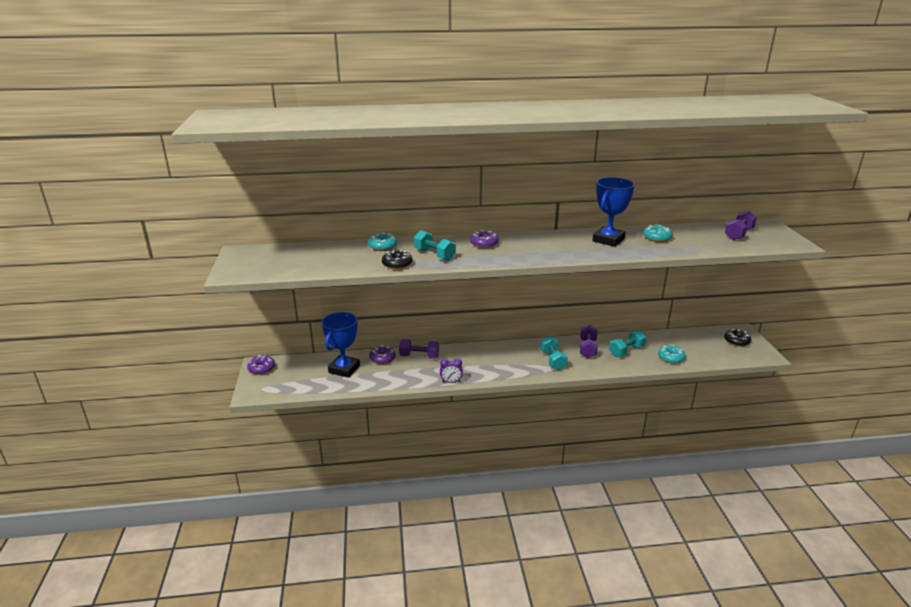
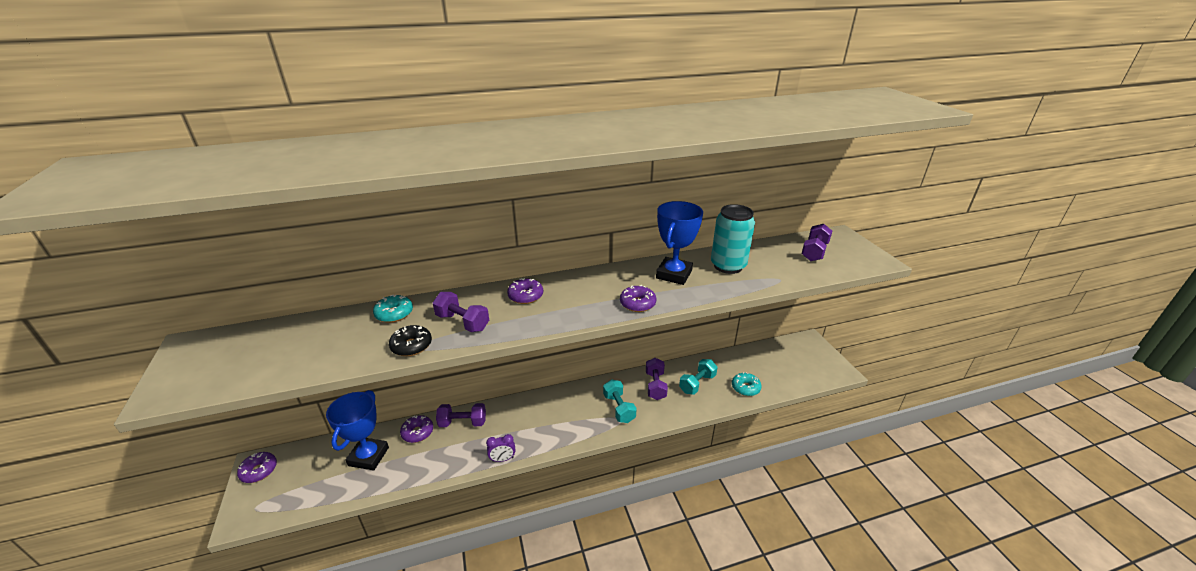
camera: 10 degrees left, 5 degrees up
(434, 255) = (462, 322): turquoise dumbbell -> purple dumbbell
(574, 255) = (637, 304): none -> purple donut
(657, 238) = (728, 266): turquoise donut -> turquoise can
(736, 341) = (807, 355): black donut -> none

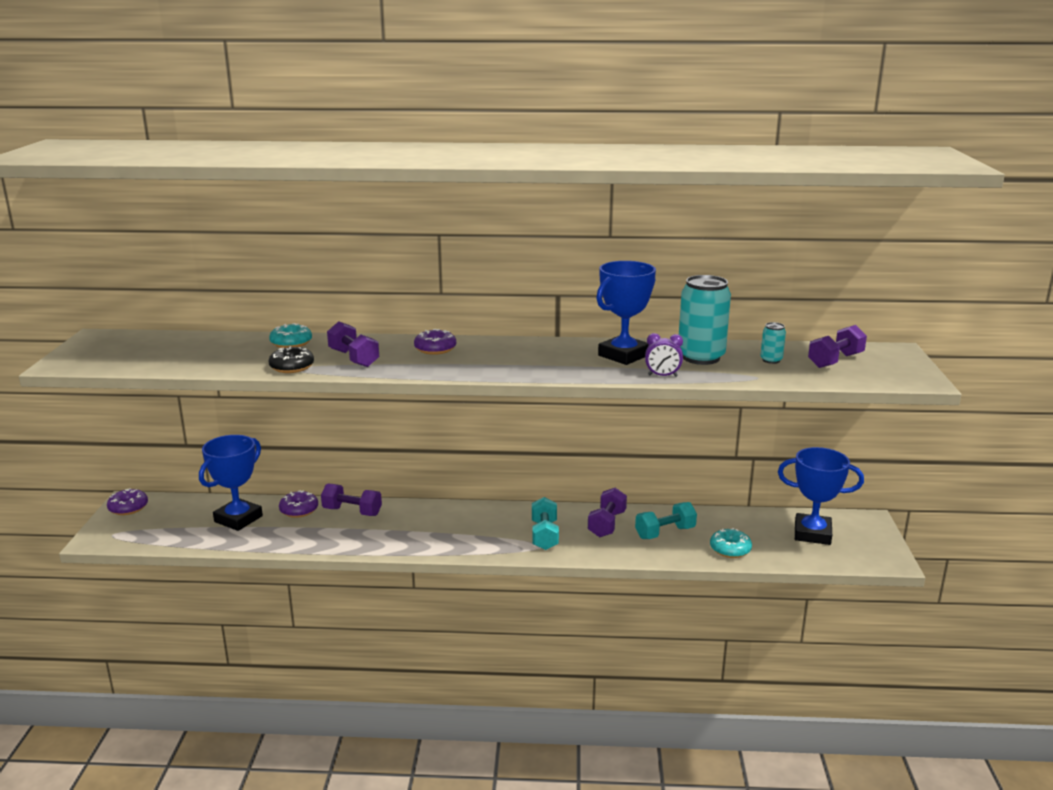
camera: 20 degrees right, 10 degrees down
(502, 459) = (378, 551): purple clock -> purple clock (662, 376)
(637, 304) = (555, 372): purple donut -> none
(775, 259) = (771, 360): none -> turquoise can
(785, 360) = (812, 533): none -> blue trophy

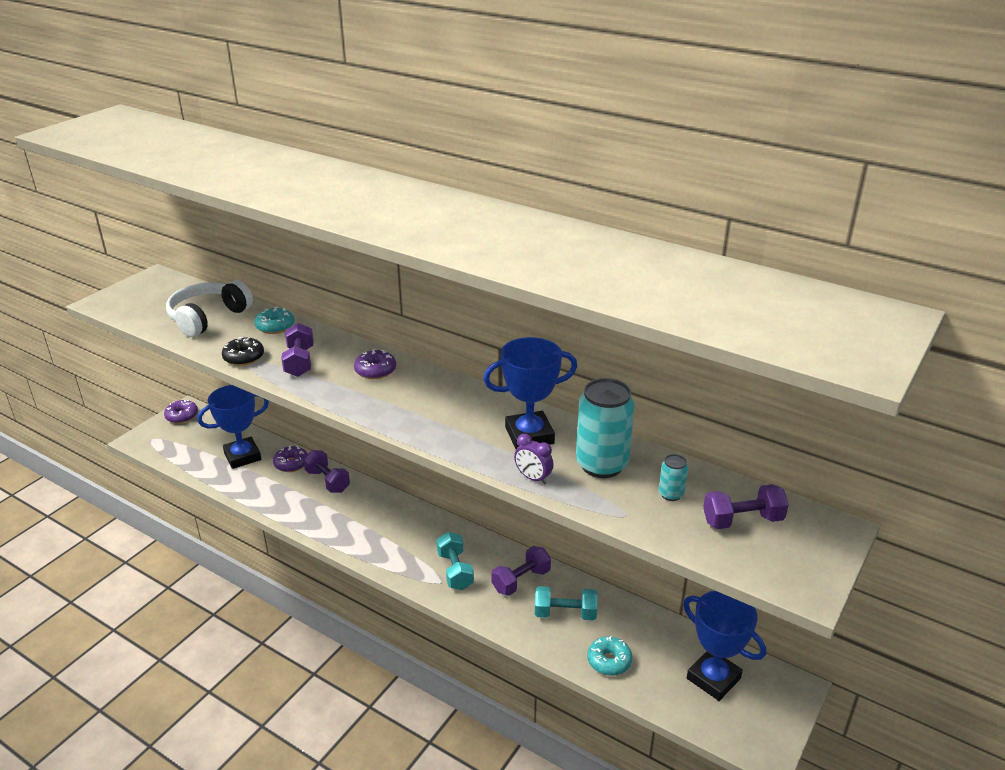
camera: 30 degrees right, 10 degrees up
(208, 351) = (208, 318): none -> white headphones
(544, 535) = (455, 571): turquoise dumbbell -> turquoise dumbbell turned 45 degrees counterclockwise

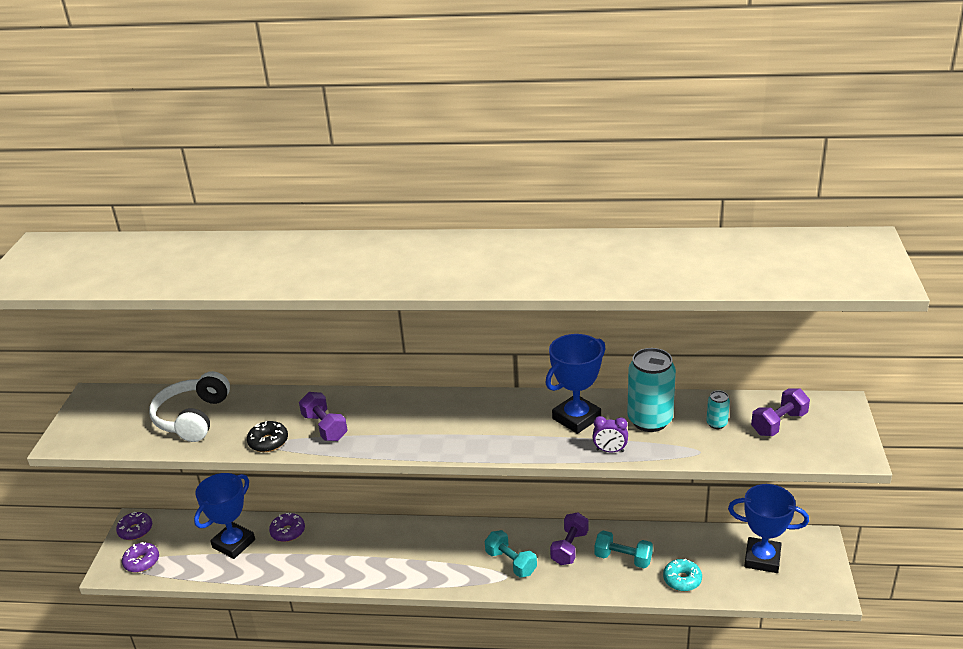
camera: 25 degrees left, 0 degrees up
(275, 326) = (268, 403): turquoise donut -> none
(327, 481) = (336, 533): purple dumbbell -> none
(375, 371) = (400, 411): purple donut -> purple donut (142, 562)
(565, 613) = (623, 558): turquoise dumbbell -> turquoise dumbbell turned 45 degrees clockwise

